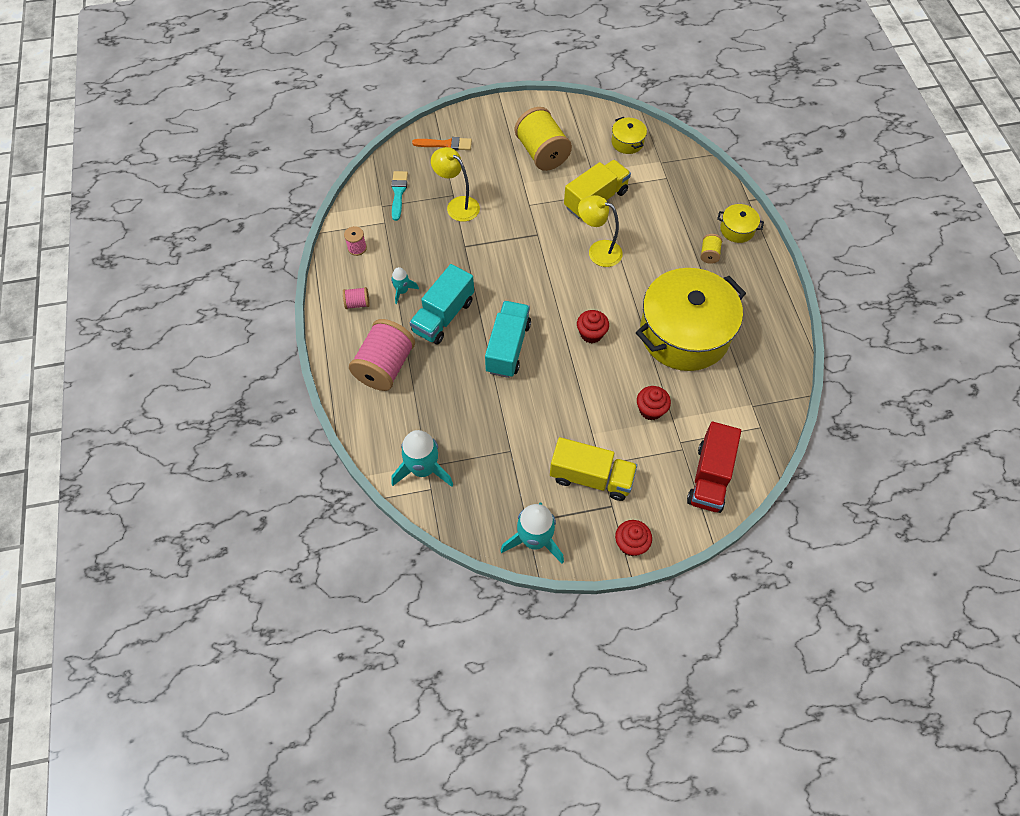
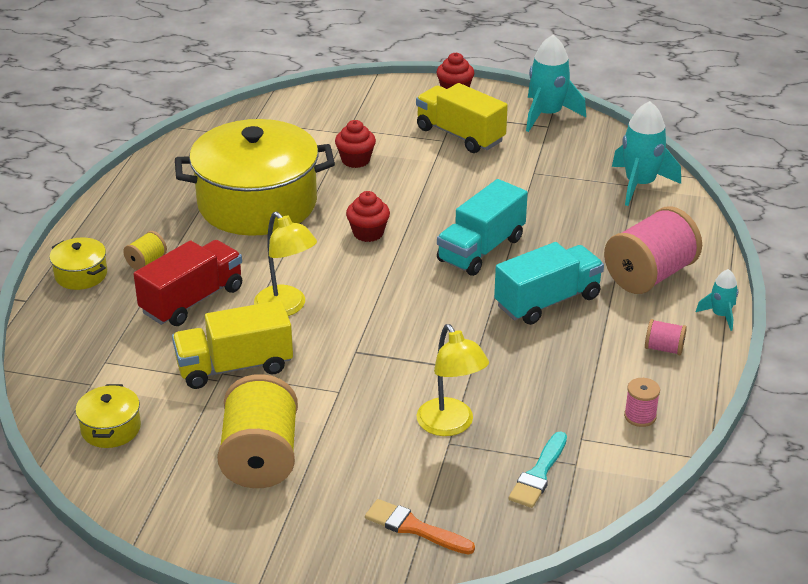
camera: 155 degrees left, 25 degrees down
(402, 291) = (592, 344): turquoise rocket -> turquoise rocket (720, 315)
(710, 477) = (340, 106): red truck -> red truck (192, 300)

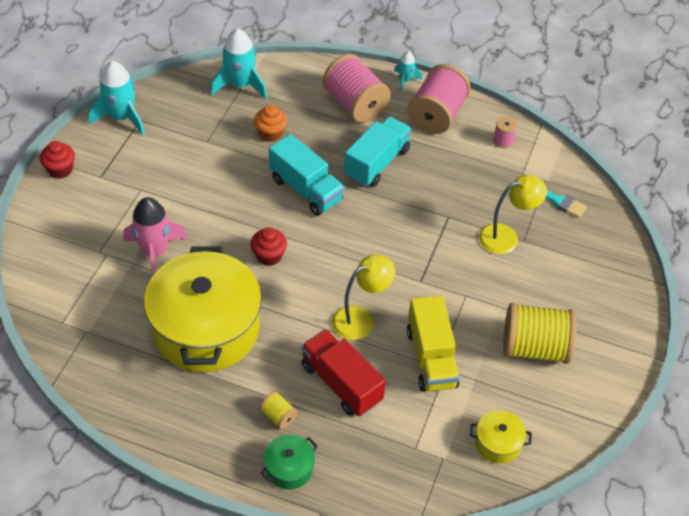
camera: 85 degrees left, 15 degrees up
(81, 275) = (289, 468): yellow pot -> green pot
(355, 160) = (155, 252): red cupcake -> pink rocket
(414, 528) = (603, 269): orange brush -> none
(460, 135) = (136, 177): yellow truck -> none
(547, 301) = (377, 163): turquoise truck -> turquoise truck turned 60 degrees clockwise
(565, 215) = (270, 133): none -> orange cupcake
(664, 348) = (437, 115): pink spool -> pink spool, size x2.24

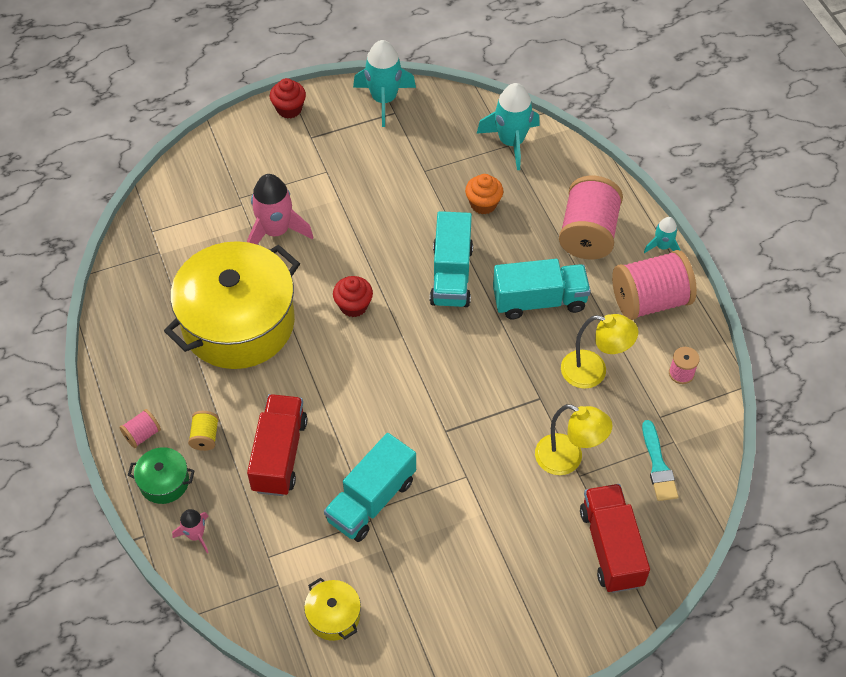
camera: 50 degrees right, 5 degrees up
(234, 454) = (142, 434): none -> pink spool
(353, 479) = (196, 535): none -> pink rocket
(360, 319) = (358, 418): yellow lamp -> yellow lamp (593, 372)
(431, 358) = (371, 500): yellow truck -> turquoise truck
(534, 348) = (465, 572): yellow spool -> none
(588, 263) = (611, 547): none -> red truck

